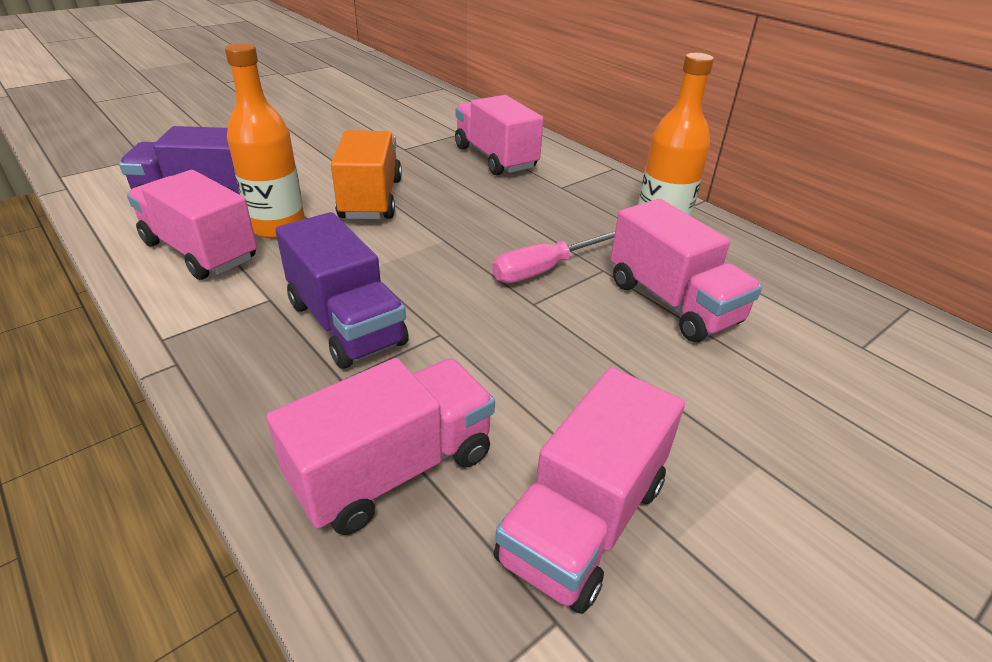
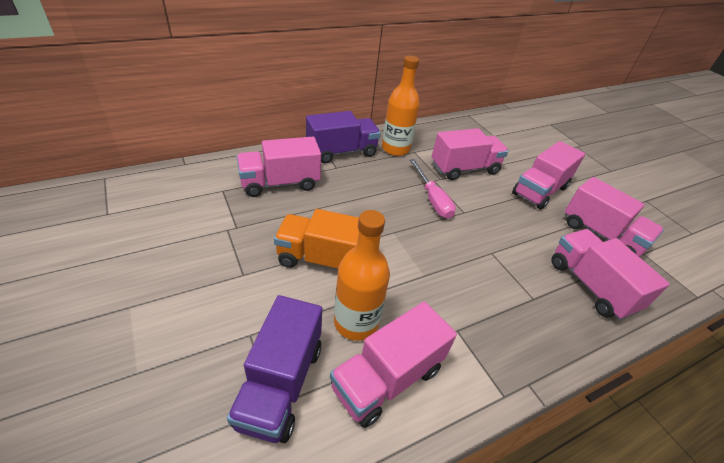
camera: 80 degrees left, 5 degrees up
(346, 323) = (484, 291): purple truck -> purple truck (341, 152)
(689, 414) = (539, 191): none -> pink truck

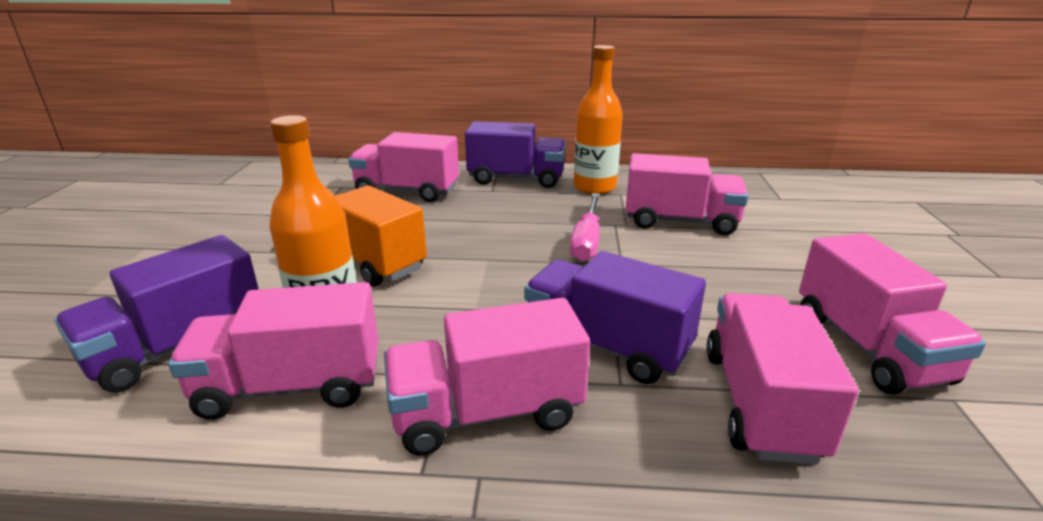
camera: 35 degrees right, 15 degrees down
(508, 276) = (606, 346): none -> purple truck
(539, 191) = (795, 268): pink truck -> pink truck (486, 412)

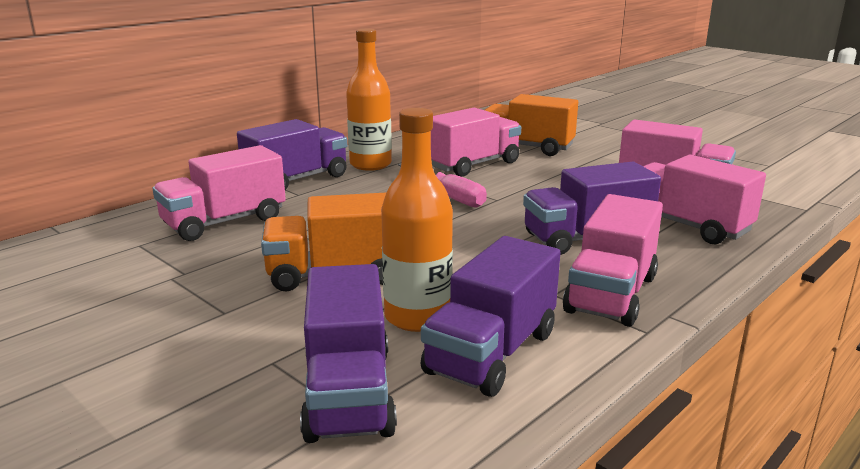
camera: 50 degrees left, 5 degrees down
(291, 386) = (491, 353): pink truck -> purple truck
(782, 226) = (527, 147): none -> orange truck

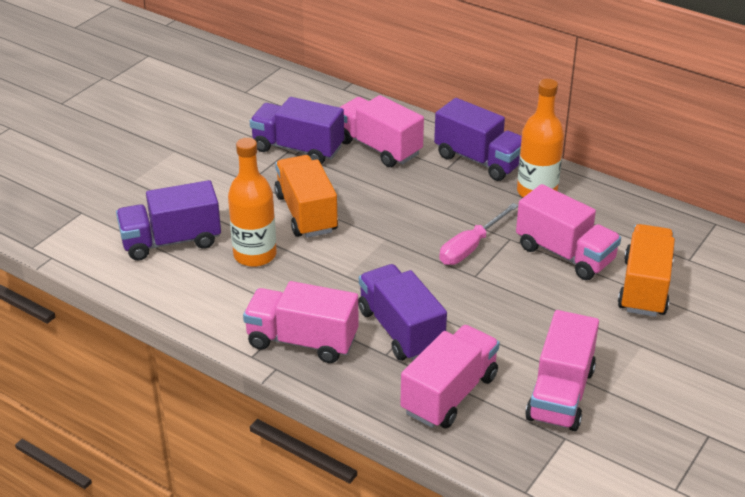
camera: 80 degrees right, 15 degrees up
(491, 353) = (216, 288): purple truck -> purple truck (298, 149)

